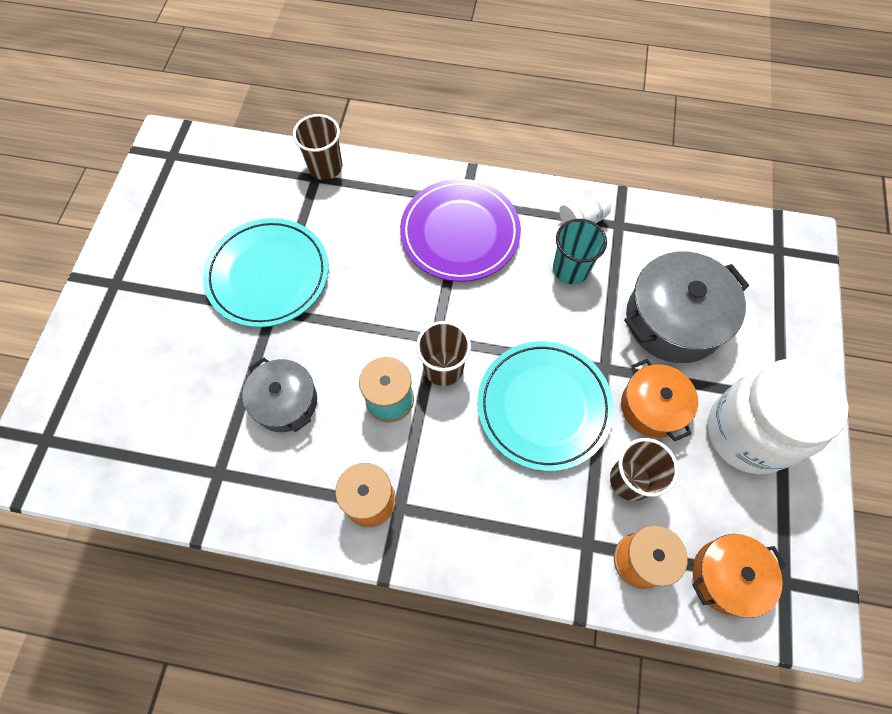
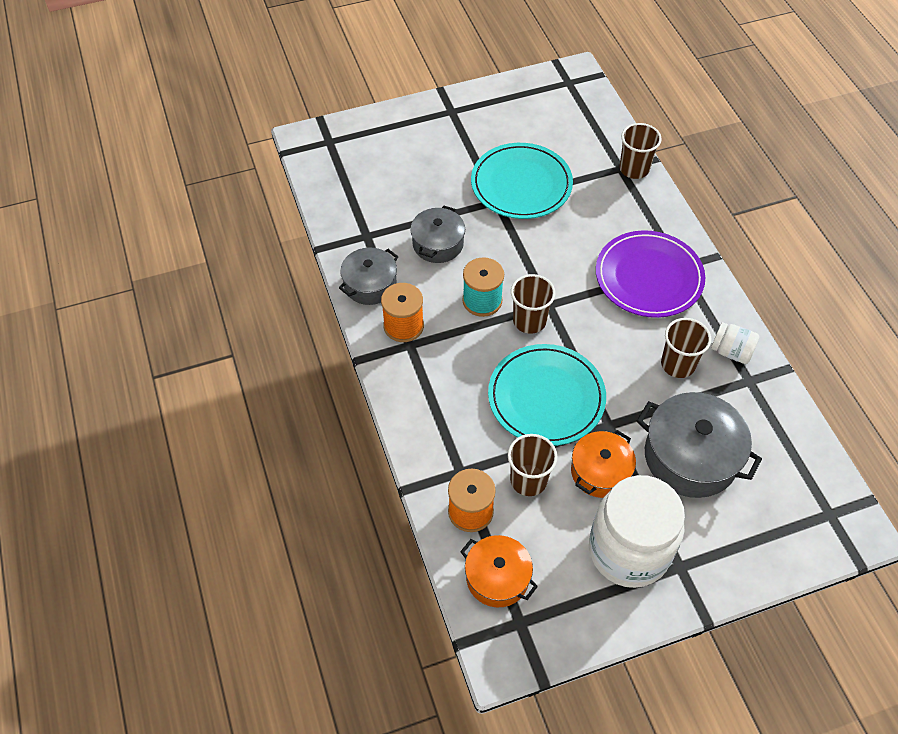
camera: 60 degrees right, 10 degrees down
(289, 507) = (370, 284): none -> grey pot
(571, 269) = (678, 364): turquoise cup -> brown cup

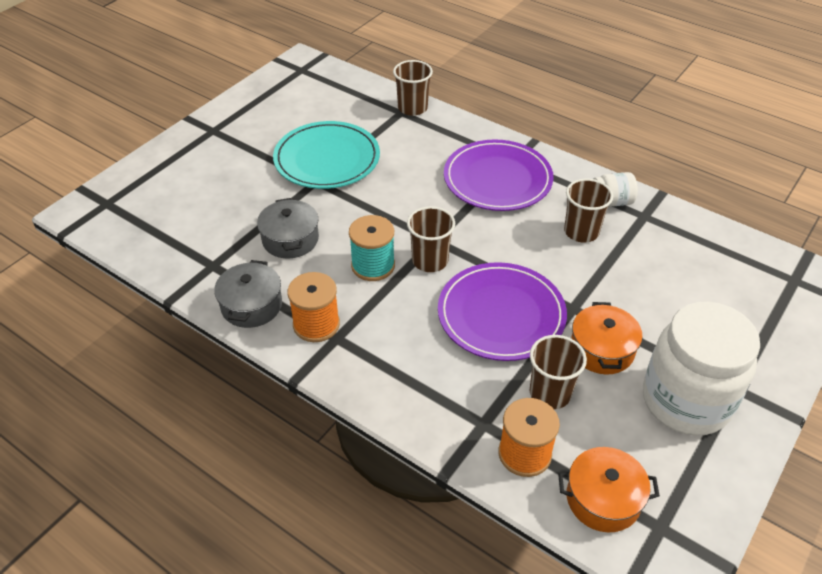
camera: 35 degrees left, 10 degrees down
(546, 397) = (501, 315): turquoise plate -> purple plate
(690, 456) = (658, 296): grey pot -> none

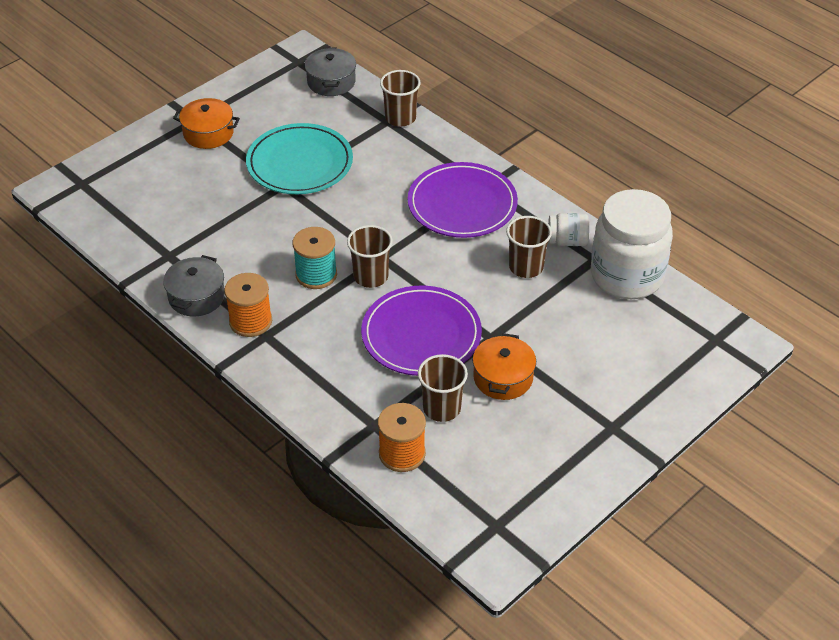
camera: 10 degrees right, 0 degrees up
(290, 239) = (245, 240): grey pot -> grey pot (331, 82)
(603, 499) = (456, 498): orange pot -> orange pot (208, 133)
(686, 401) = (562, 431): white jar -> white jar (626, 276)

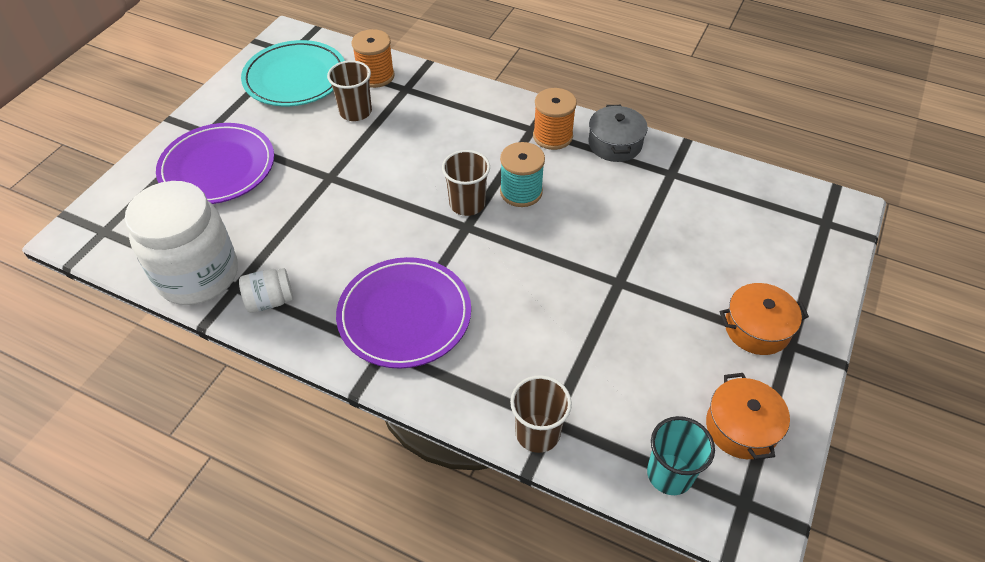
camera: 160 degrees right, 5 degrees up
(299, 163) = (620, 317): turquoise plate -> turquoise plate (295, 78)
(331, 82) = (669, 474): grey pot -> turquoise cup
(421, 335) = (395, 163): purple plate -> purple plate (217, 167)
(503, 378) = (309, 146): orange pot -> orange pot (741, 427)
(526, 267) = (311, 256): brown cup -> none

